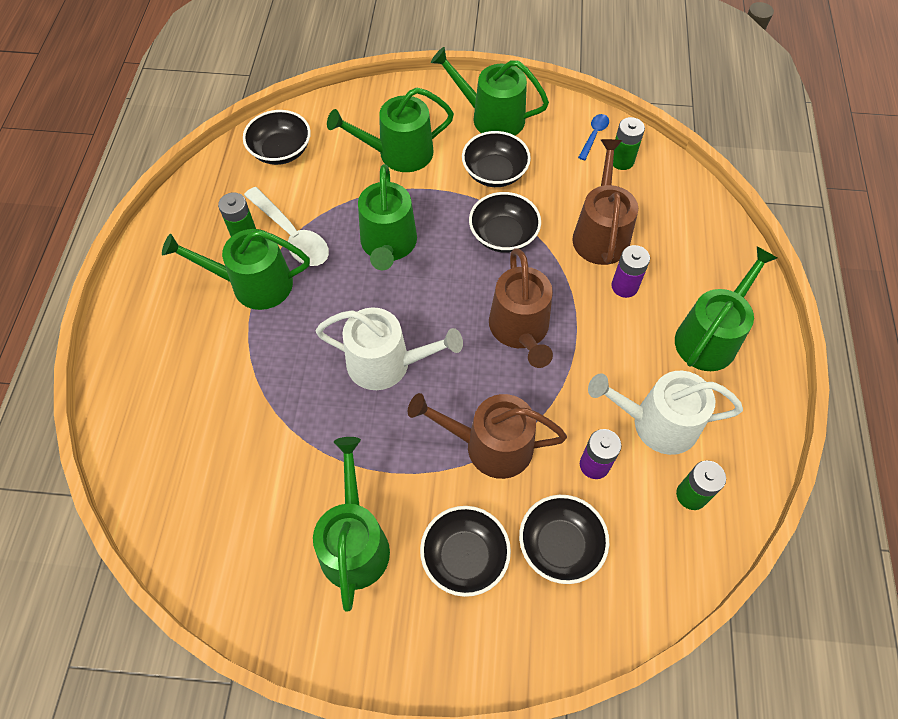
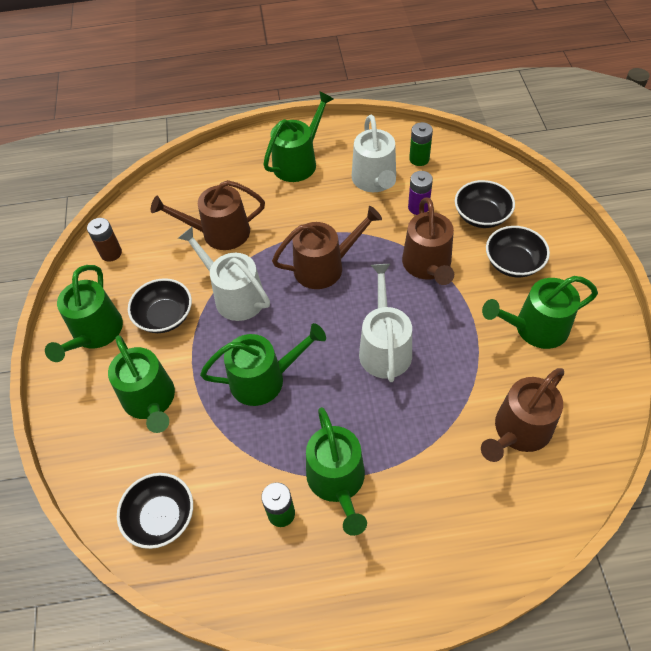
camera: 100 degrees left, 5 degrees down
(232, 468) = (519, 431): none -> brown watering can
(292, 235) = (271, 466): white spoon -> none
(503, 235) = (234, 296): black bowl -> white watering can
(594, 135) = (111, 253): blue spoon -> brown battery
(622, 161) = (138, 230): green battery -> none
(624, 286) = (267, 212): purple battery -> none
(710, 337) = (298, 162): green watering can -> green watering can turned 105 degrees clockwise

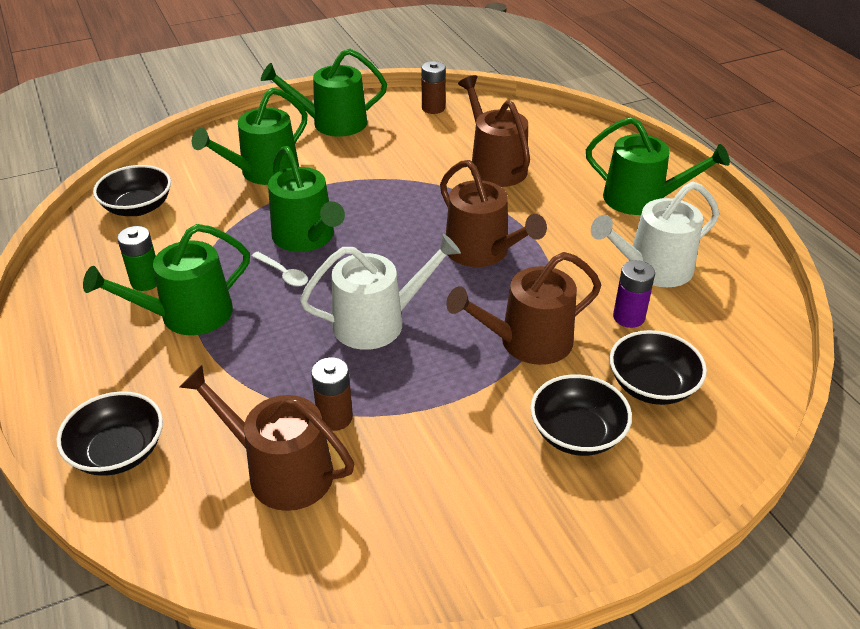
camera: 70 degrees right, 15 degrees down
(165, 316) = (366, 157): black bowl -> black bowl (118, 452)
(234, 296) = (411, 195): white watering can -> none
(307, 403) = (283, 274): none -> white spoon
(419, 159) = (723, 304): green battery -> none
(475, 391) = (335, 417): none -> brown battery
(535, 328) = (462, 472): green watering can -> none

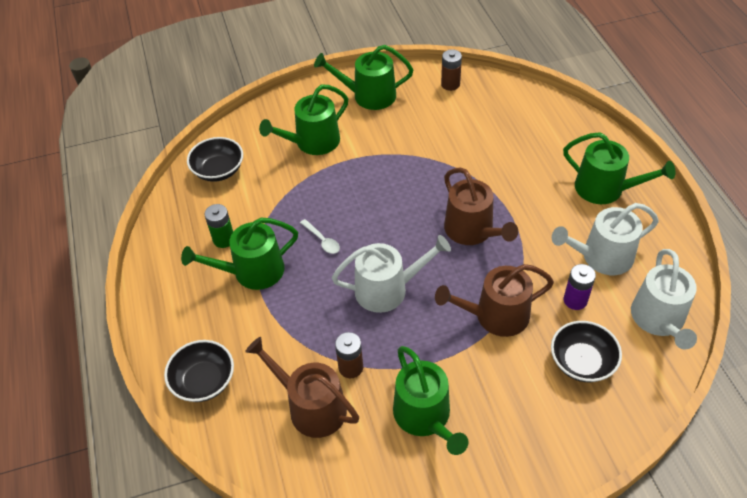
camera: 10 degrees right, 10 degrees up
(307, 237) = (341, 207): green watering can -> green watering can (425, 416)
(494, 166) = (492, 148): brown watering can -> none
(577, 433) = (520, 397): black bowl -> none
(740, 331) = (659, 320): none -> white watering can

